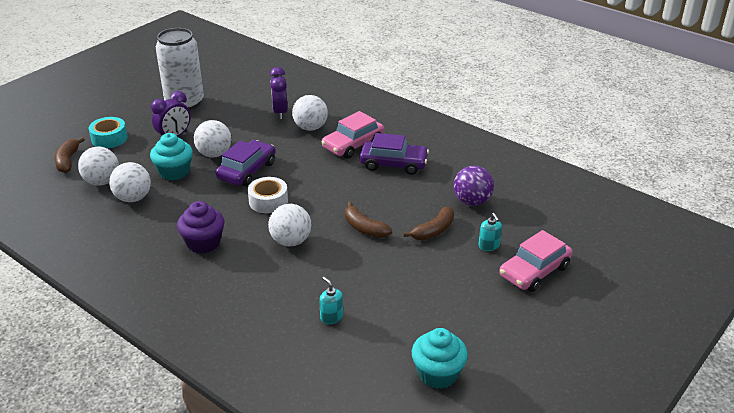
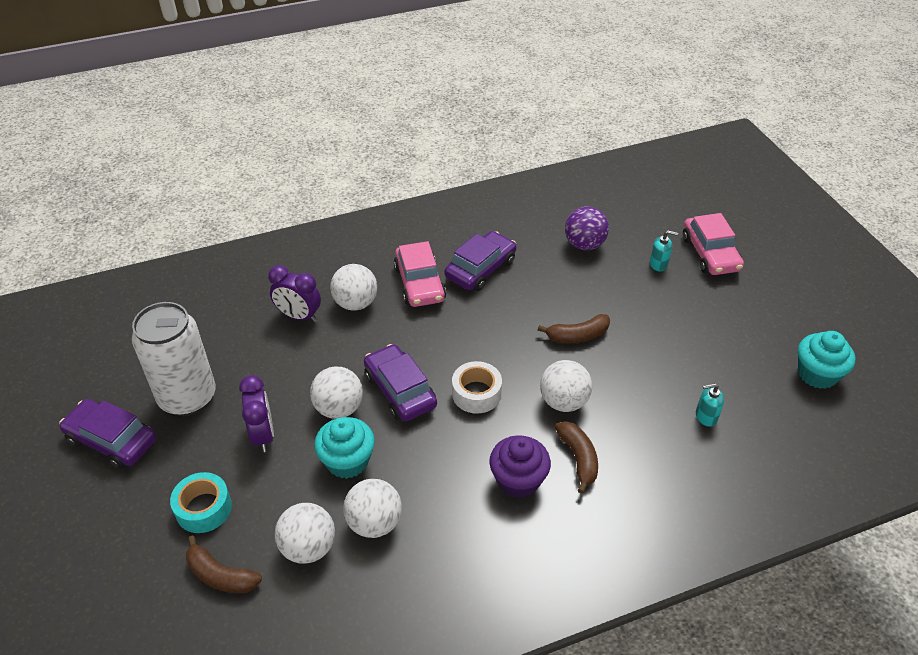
camera: 60 degrees left, 10 degrees up
(138, 94) = (112, 440): none -> purple car
(433, 231) = (613, 289): brown banana -> brown banana (578, 458)

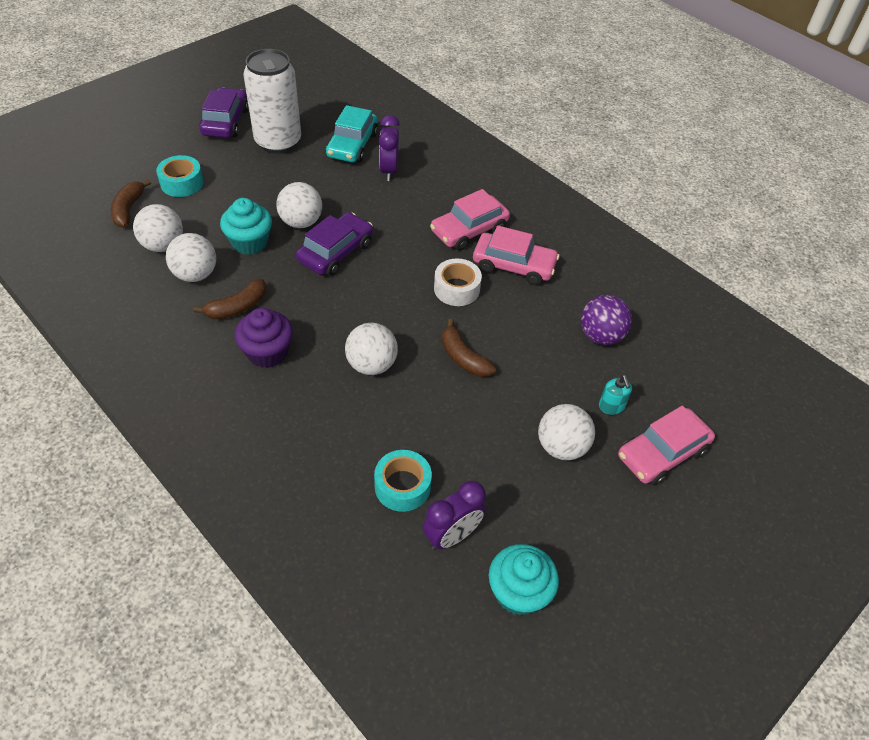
camera: 65 degrees right, 5 degrees up
(237, 334) = (352, 145): none -> turquoise car
(263, 435) = (258, 190): purple clock -> purple clock (452, 536)
(355, 303) = (422, 198): white ball -> white ball (561, 447)
(476, 393) = (354, 301): white tape -> white tape (456, 289)
(480, 269) = (514, 265): purple car -> pink car
(578, 458) = (307, 390): brown banana -> brown banana (237, 307)
(706, 417) = (402, 486): turquoise soap dispenser -> turquoise tape

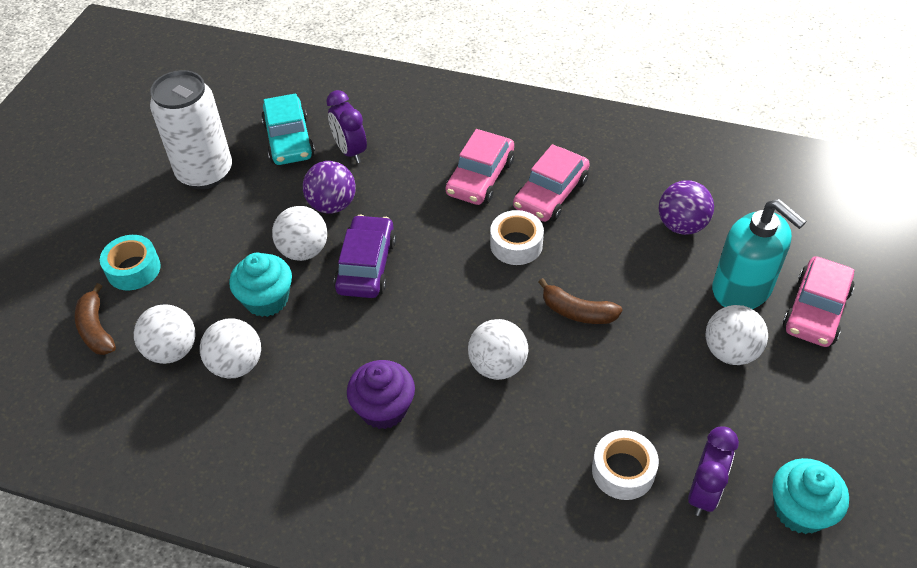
camera: 25 degrees left, 0 degrees up
(225, 122) = (125, 176): purple car -> none
(237, 307) = (312, 377): brown banana -> none
(346, 201) = (332, 205): none -> purple ball
(402, 486) = (623, 471): turquoise tape -> white tape
(514, 265) = (551, 194): pink car -> pink car turned 135 degrees clockwise
(611, 406) = (742, 289): turquoise soap dispenser -> turquoise soap dispenser, size x2.34

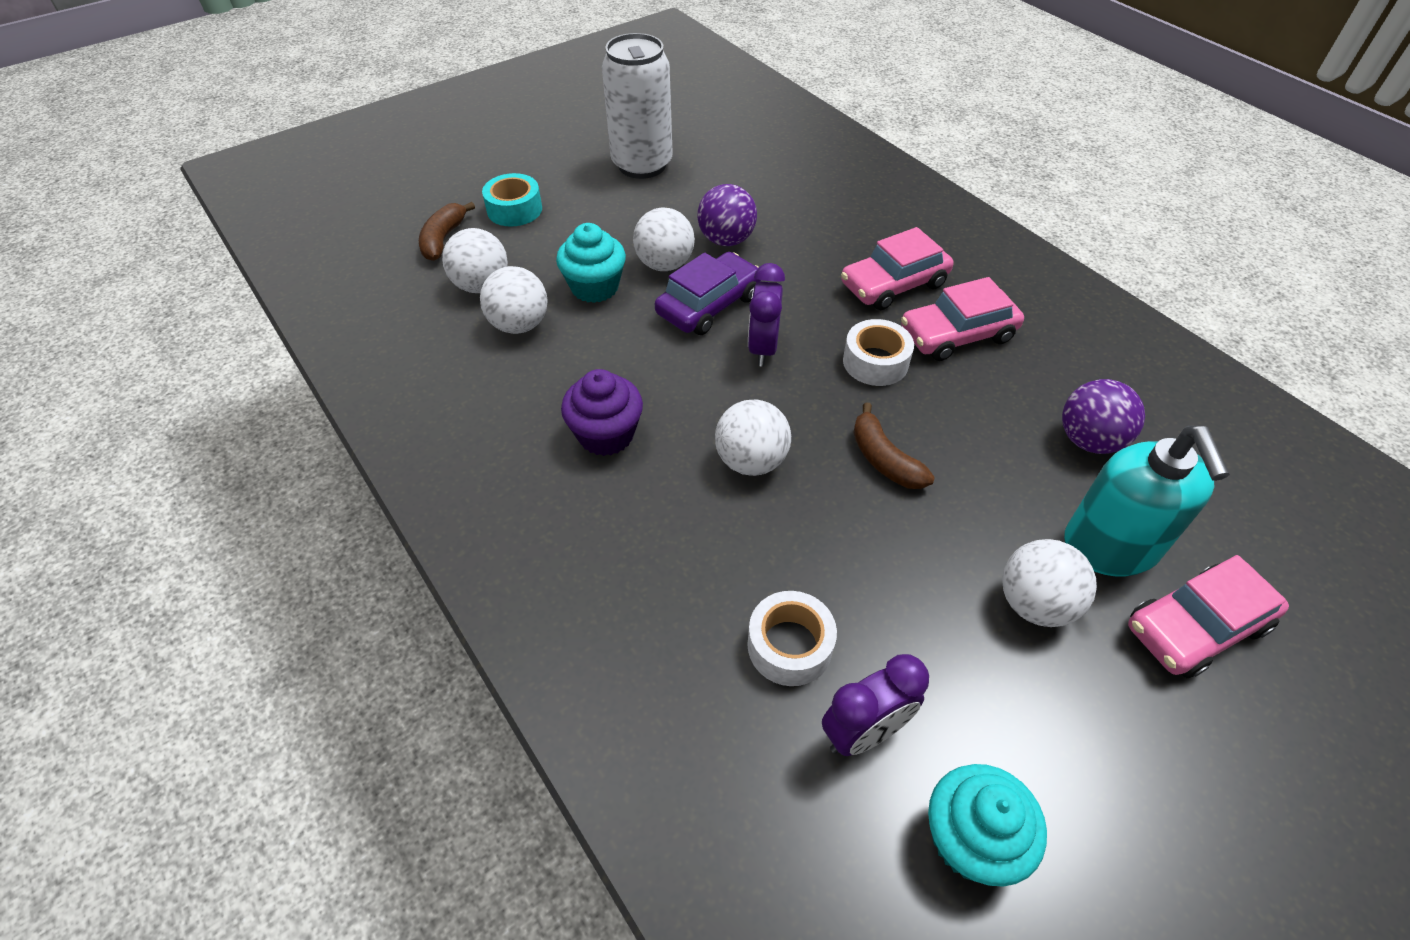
camera: 35 degrees right, 0 degrees up
(289, 140) = (738, 171): turquoise car -> none
(350, 151) = (785, 204): purple clock -> purple clock (763, 348)

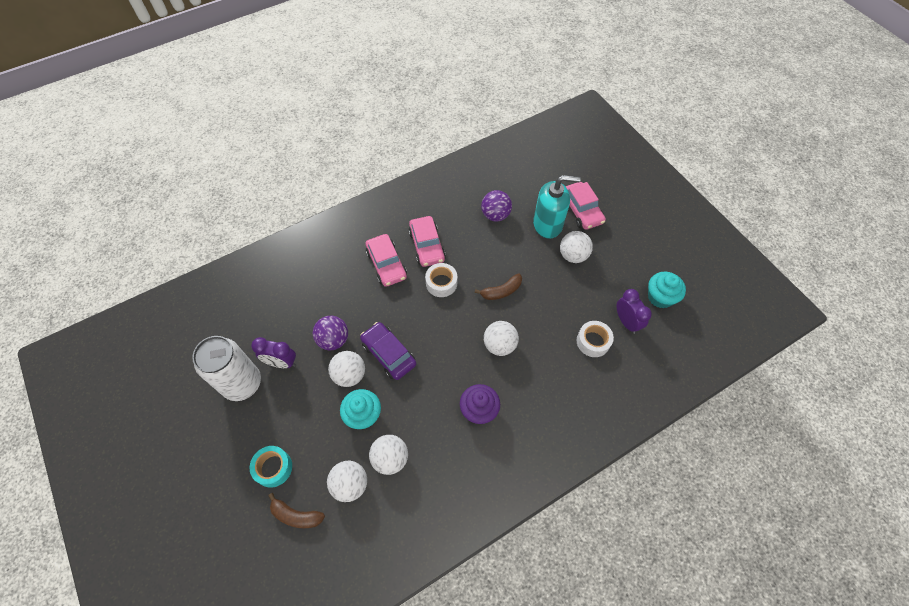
camera: 85 degrees left, 10 degrees up
(763, 348) = (426, 331): purple clock -> purple clock (281, 362)

